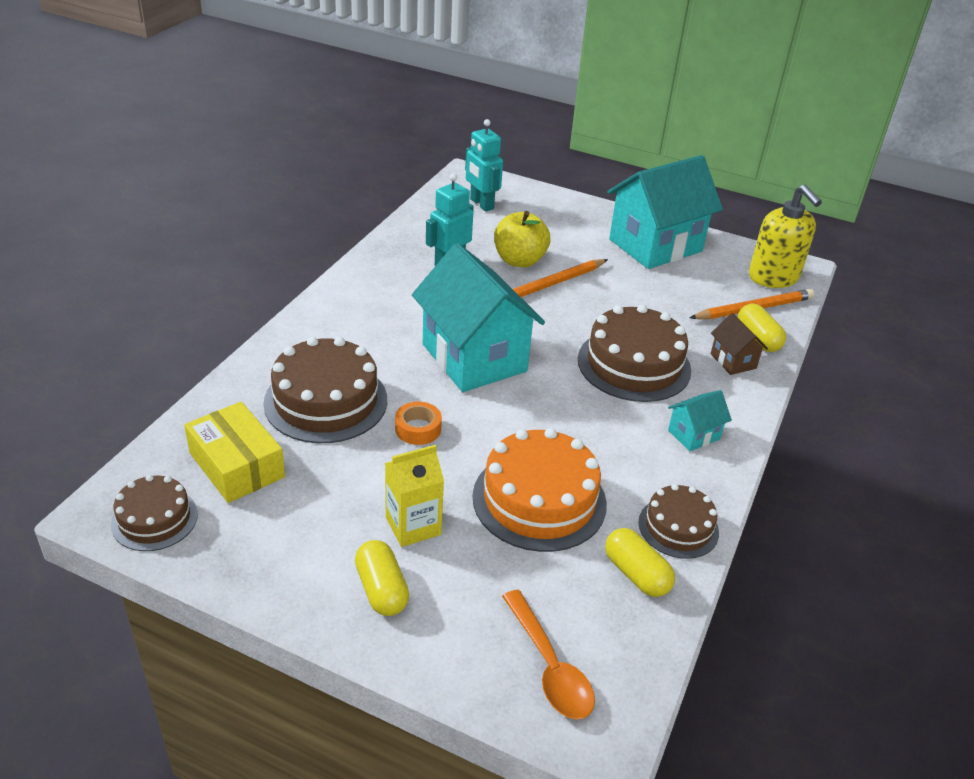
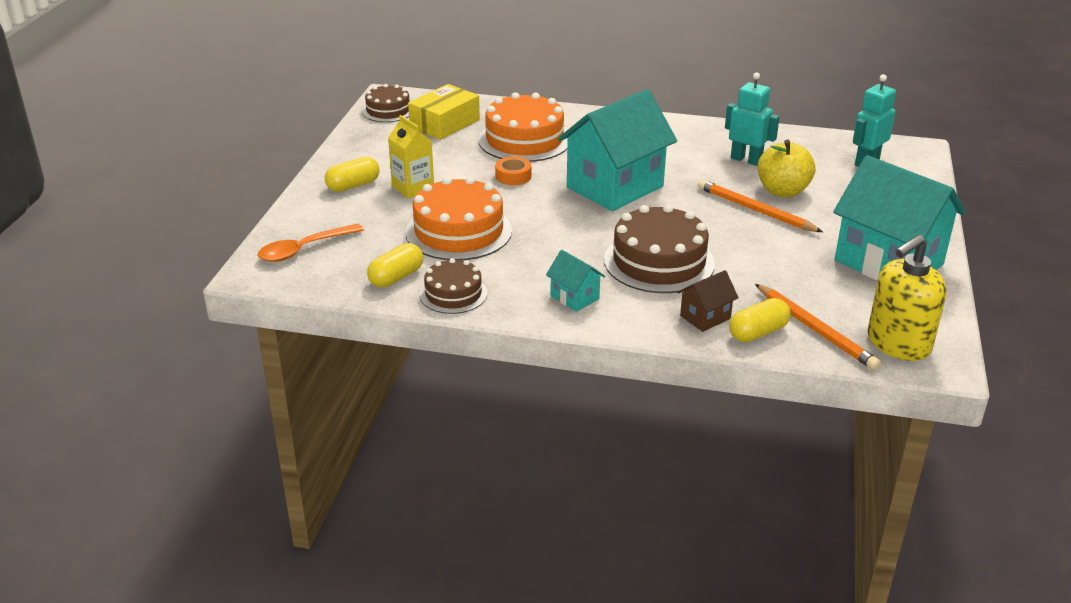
camera: 80 degrees right, 5 degrees down
(326, 401) = (524, 140): brown cake -> orange cake

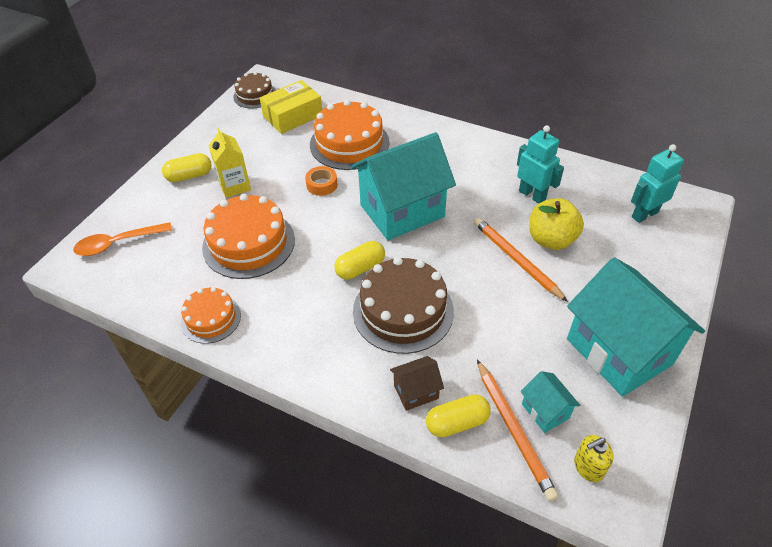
camera: 15 degrees right, 15 degrees up
(396, 277) = (174, 289): yellow capsule -> yellow capsule (360, 268)
(453, 294) = (211, 318): brown cake -> orange cake
(574, 297) = (310, 343): turquoise house -> turquoise house (545, 411)
(898, 344) = (588, 467): yellow soap dispenser -> yellow soap dispenser, size x0.51

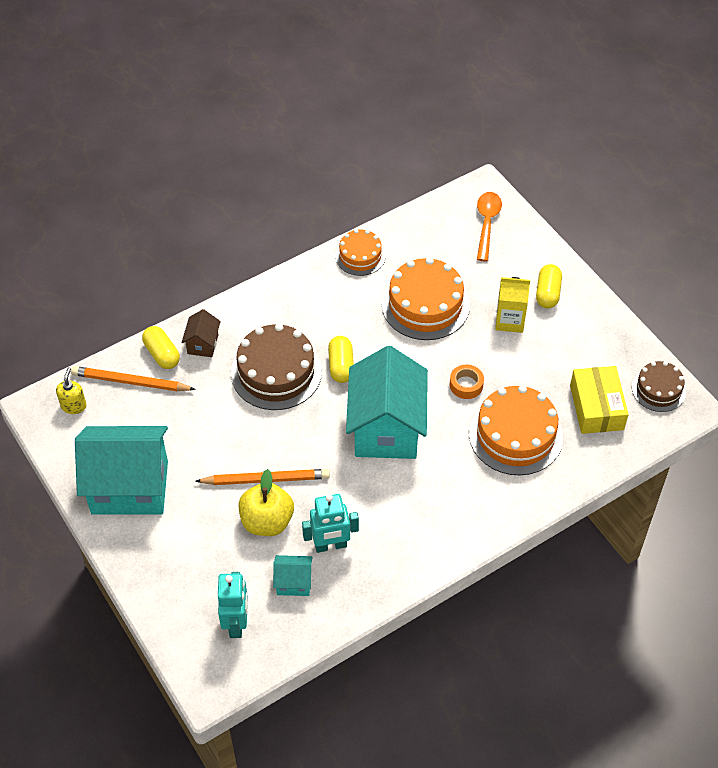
camera: 120 degrees right, 5 degrees up
(457, 422) = (162, 354): yellow capsule -> yellow capsule turned 45 degrees counterclockwise
(545, 411) = (127, 408): turquoise house -> turquoise house (293, 583)

